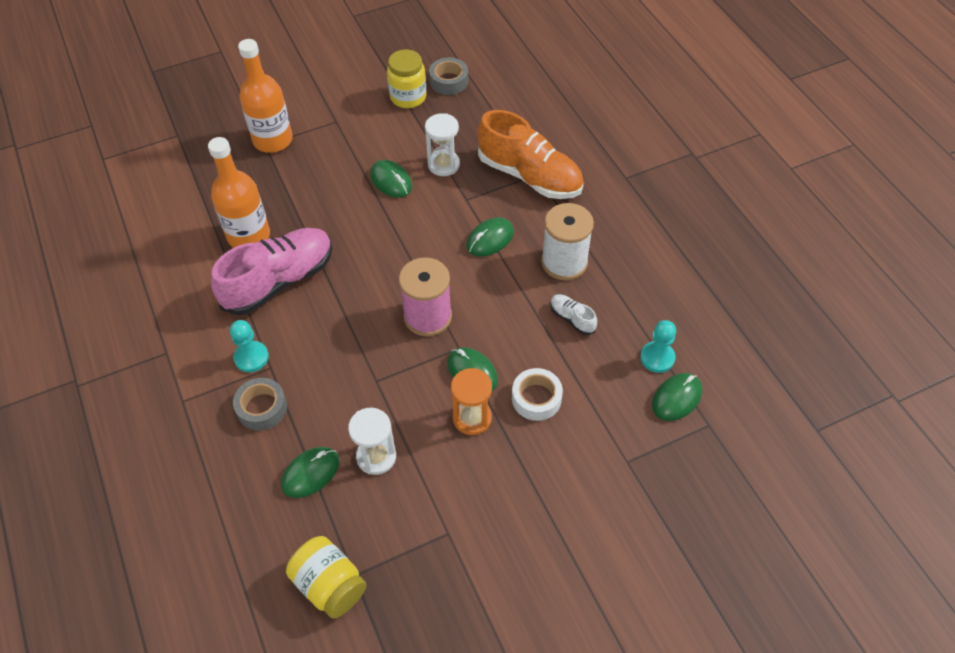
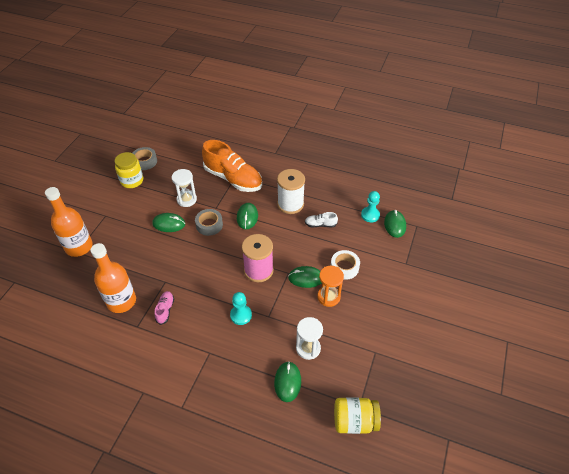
camera: 45 degrees left, 5 degrees down
(251, 357) = (194, 356): turquoise pawn -> turquoise pawn (241, 315)
(262, 408) = (228, 374): grey tape -> grey tape (209, 225)
(279, 281) = (165, 310): pink shoe -> pink shoe, size x0.43
(530, 176) = (233, 179): orange shoe -> orange shoe turned 45 degrees clockwise

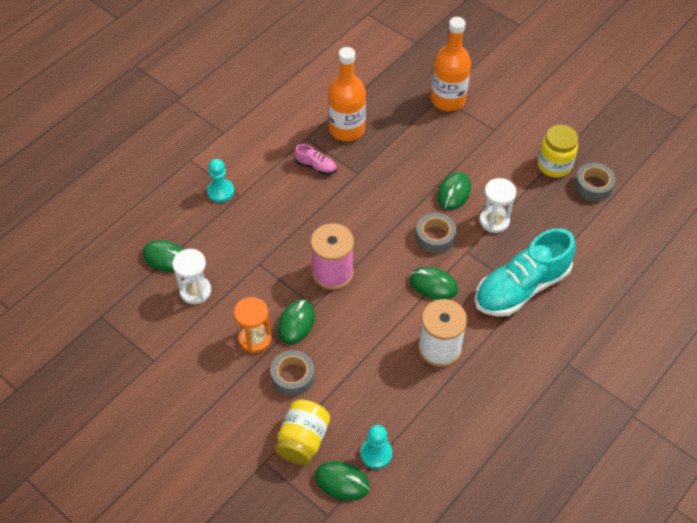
camera: 110 degrees right, 5 degrees up
(233, 179) = (521, 288): orange shoe -> turquoise shoe
(241, 315) = (273, 236): turquoise pawn -> turquoise pawn (220, 191)
(320, 224) = (383, 375): white shoe -> none
(344, 267) = (293, 376): white tape -> grey tape
(354, 421) = (88, 305): yellow jar -> yellow jar (303, 440)

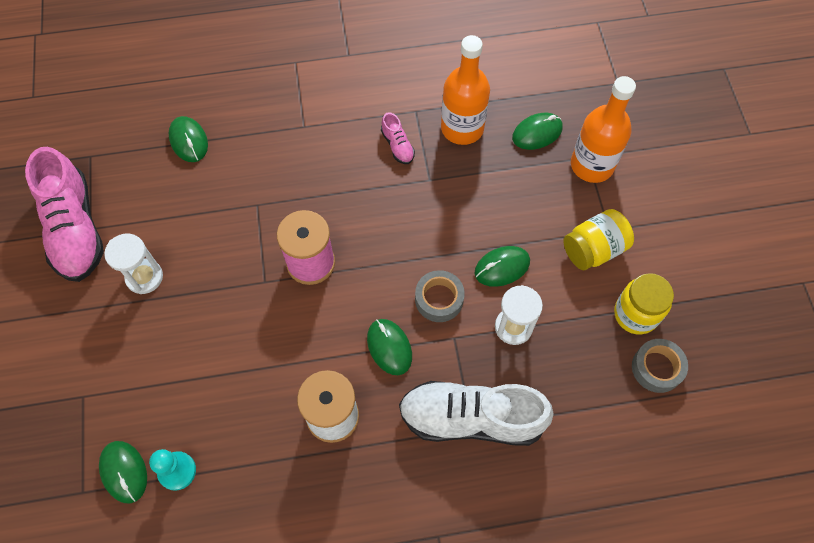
camera: 40 degrees right, 10 degrees up
(142, 368) = (75, 229): none -> pink shoe
(195, 291) = (182, 190): white hourglass -> white hourglass (144, 277)
(220, 191) = (292, 111): turquoise pawn -> none
(255, 339) = (185, 274): orange hourglass -> none
(293, 376) = (181, 336): grey tape -> none
(296, 323) = (233, 286): green mouse -> green mouse (537, 133)
(303, 440) = (131, 404): yellow jar -> yellow jar (593, 249)
(521, 288) = (471, 418): turquoise shoe -> white shoe

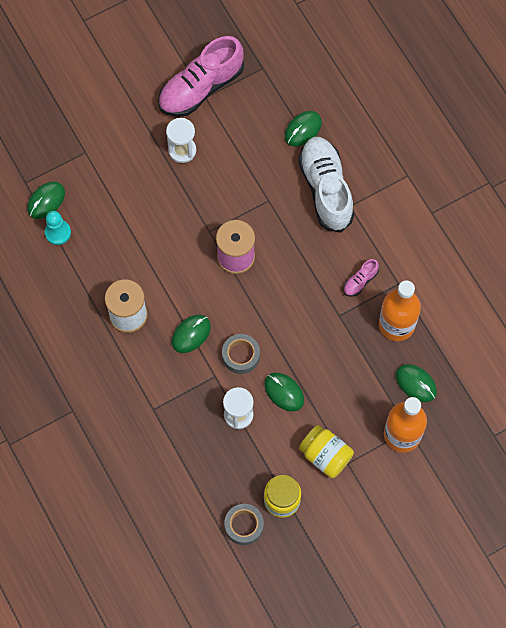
camera: 70 degrees right, 5 degrees up
(471, 418) = (159, 406): white shoe -> white shoe (325, 189)

